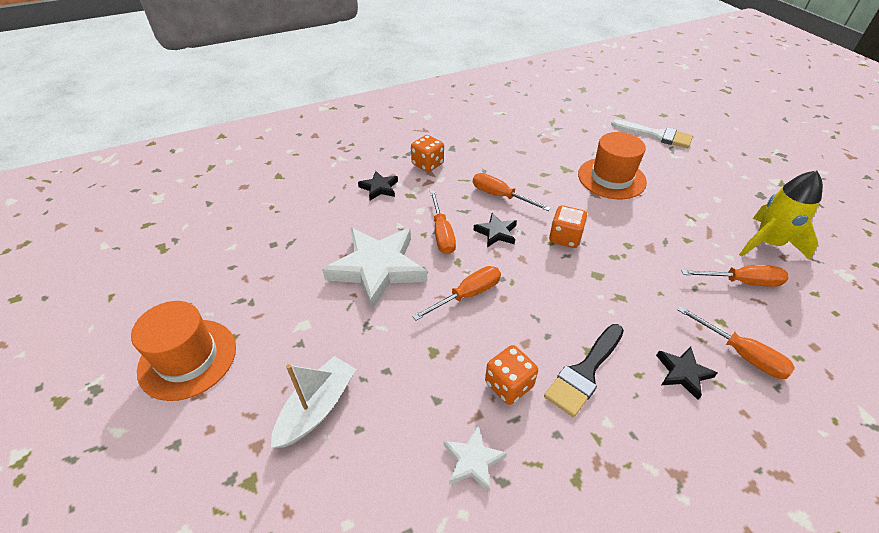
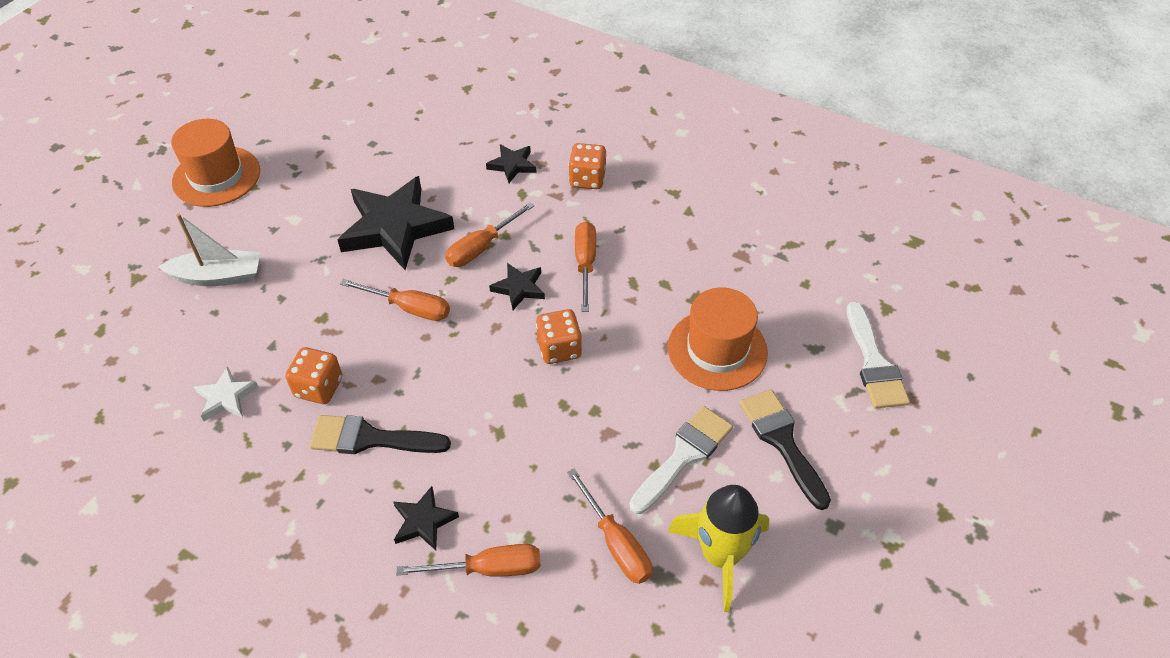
camera: 55 degrees right, 5 degrees up
(377, 268) = (395, 227): white star -> black star
(685, 225) = (684, 455): none -> white brush
(694, 186) = (782, 441): none -> black brush
(741, 354) = (488, 568): orange screwdriver -> orange screwdriver turned 105 degrees counterclockwise

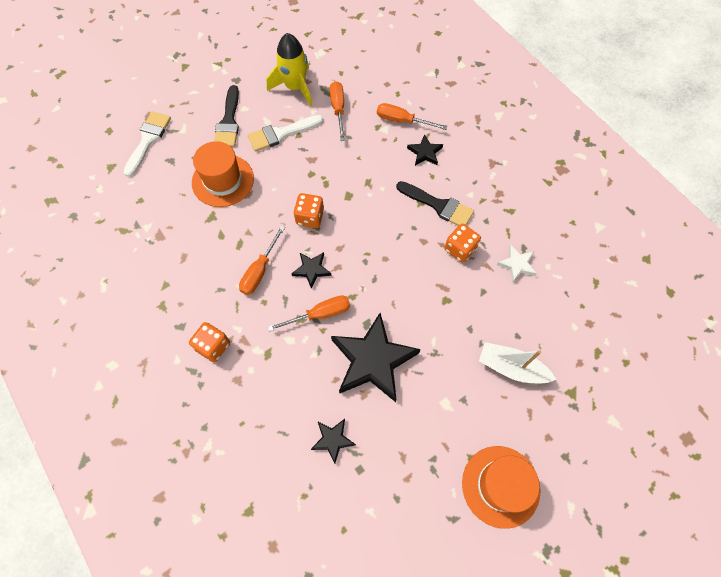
camera: 155 degrees left, 15 degrees up
(409, 308) = (387, 284): orange screwdriver -> none
(512, 165) = (259, 387): black star -> black star (332, 440)

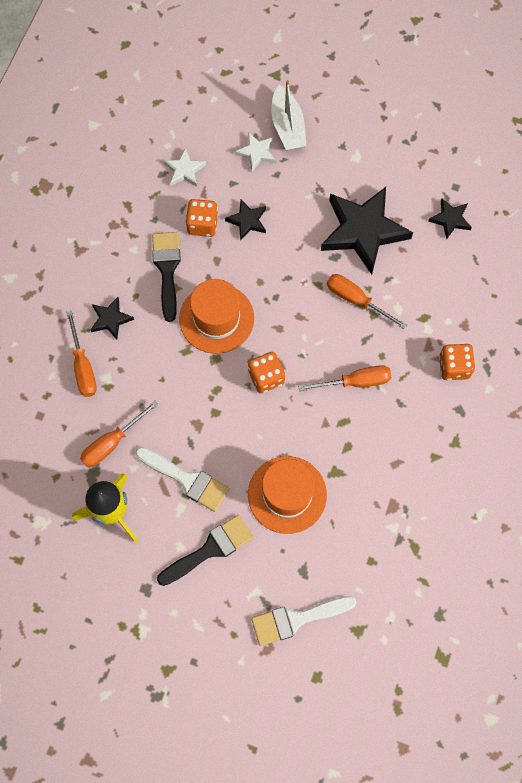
camera: 125 degrees left, 5 degrees up
(311, 270) = (319, 337): black star -> black star (247, 221)
(500, 326) = (256, 153): none -> white star
(500, 486) = (388, 87): orange hat -> orange hat (216, 318)

